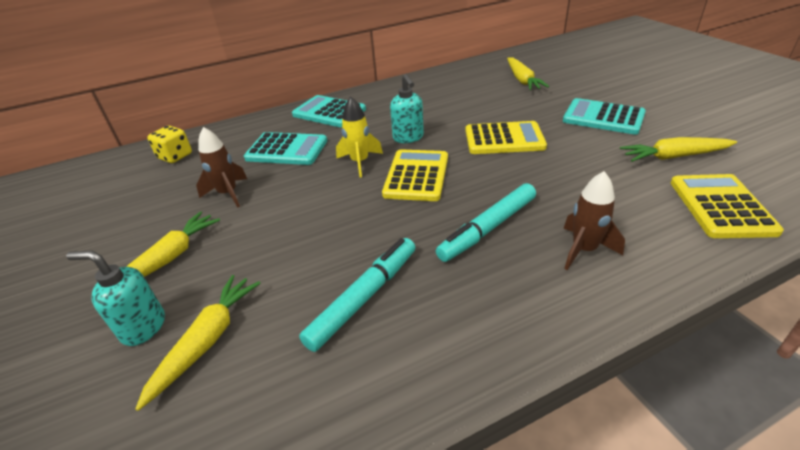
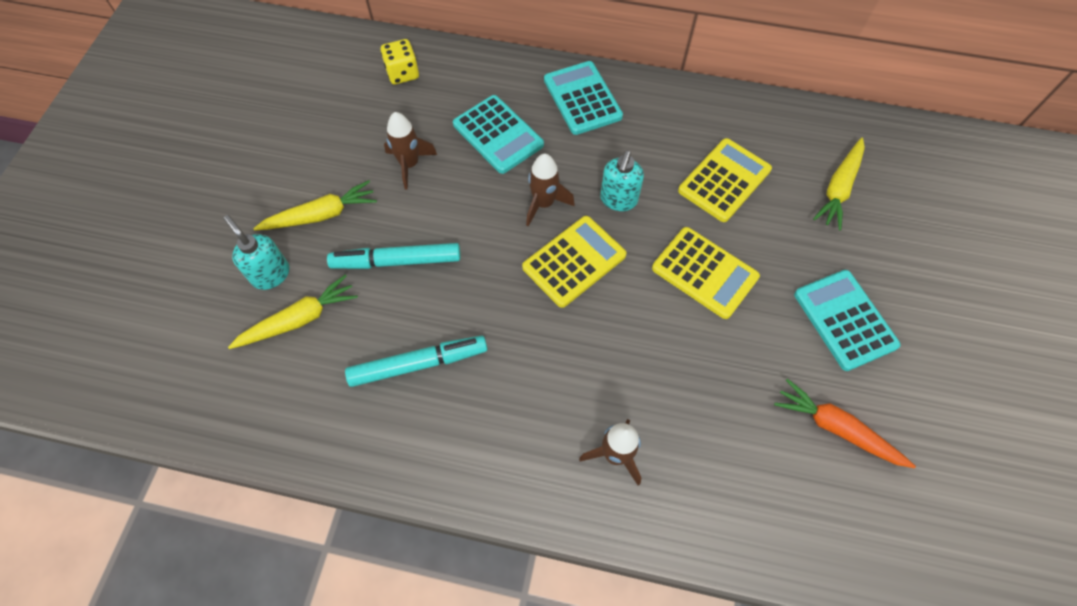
camera: 35 degrees right, 25 degrees up
(360, 162) = (544, 203): yellow rocket -> brown rocket
(487, 228) = (567, 371): turquoise marker -> turquoise marker (396, 261)
(674, 156) = (837, 428): yellow carrot -> orange carrot
(721, 206) = (789, 514): yellow calculator -> yellow calculator (724, 180)

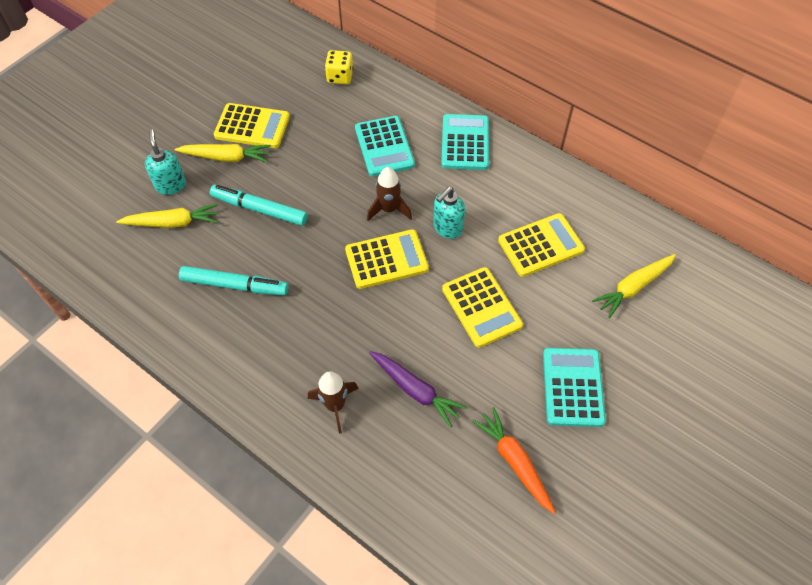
camera: 25 degrees right, 5 degrees down
(332, 167) = (252, 126): none -> yellow calculator
(409, 165) = (307, 145): brown rocket -> none
(691, 396) = (415, 390): none -> purple carrot

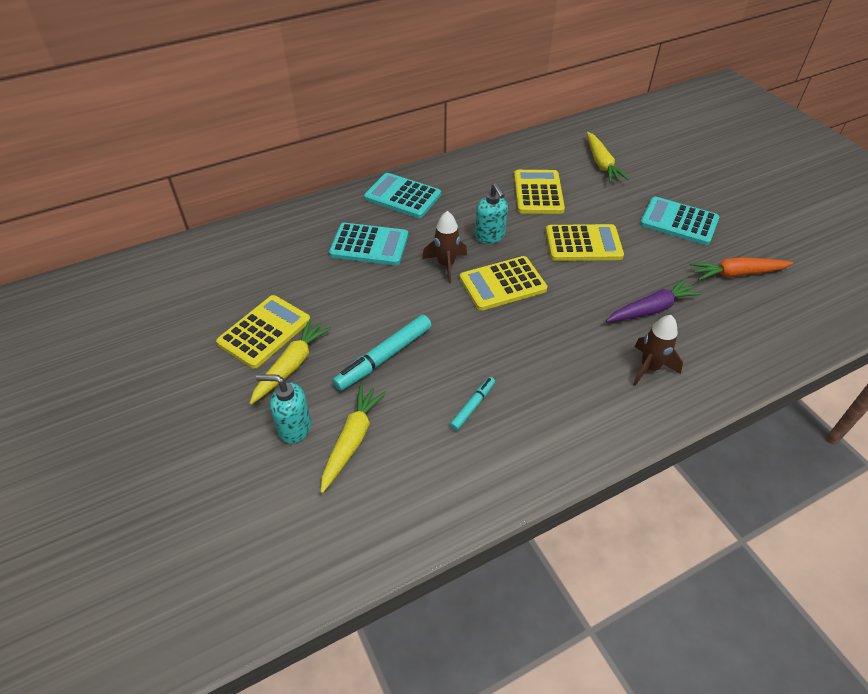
camera: 65 degrees left, 10 degrees down
(235, 285) = (473, 406): turquoise marker -> turquoise marker, size x0.56
(340, 77) = (254, 247): yellow dice -> none
(386, 259) = (502, 284): yellow calculator -> yellow calculator turned 120 degrees counterclockwise

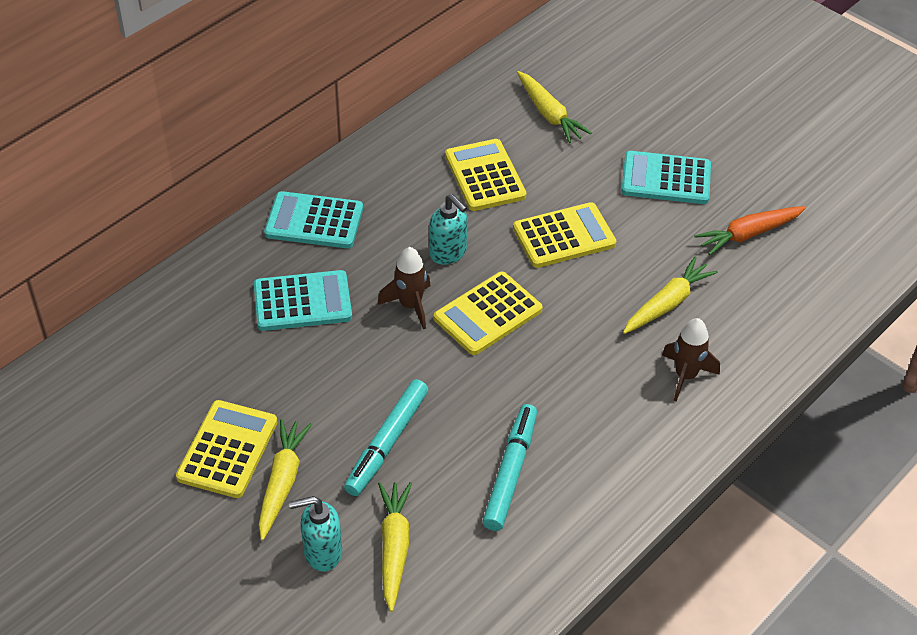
camera: 20 degrees left, 0 degrees up
(473, 406) = (511, 472): turquoise marker -> turquoise marker, size x1.78
(651, 309) = (667, 303): purple carrot -> yellow carrot

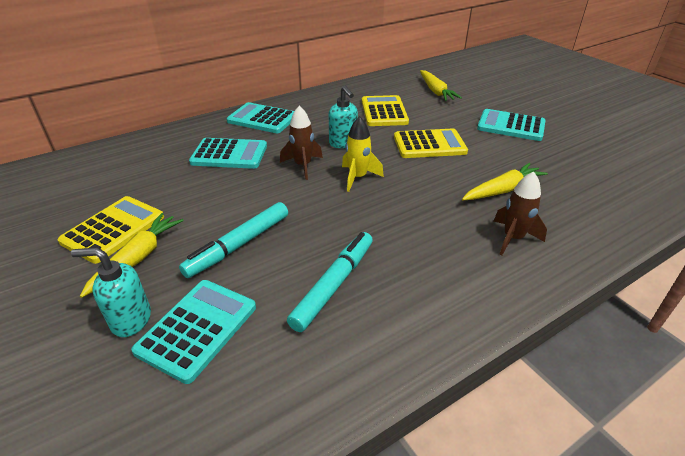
camera: 15 degrees right, 10 degrees down
(394, 547) = (197, 329): yellow carrot -> turquoise calculator
(488, 314) = (358, 178): yellow calculator -> yellow rocket
(748, 234) = (573, 160): orange carrot -> none

